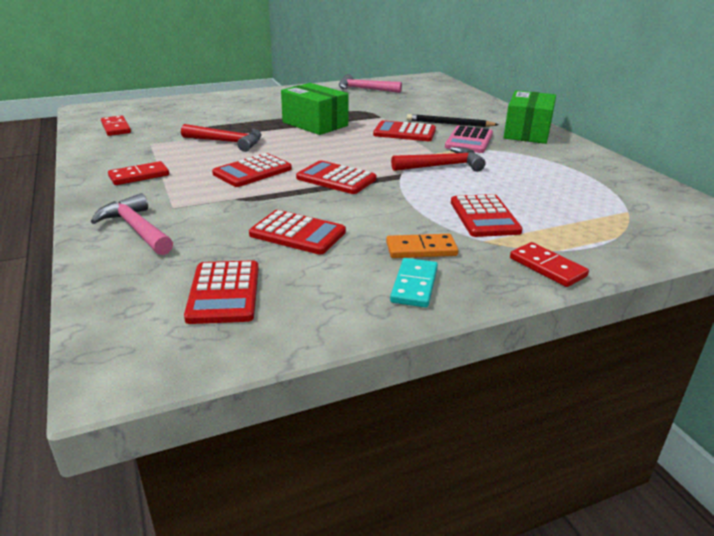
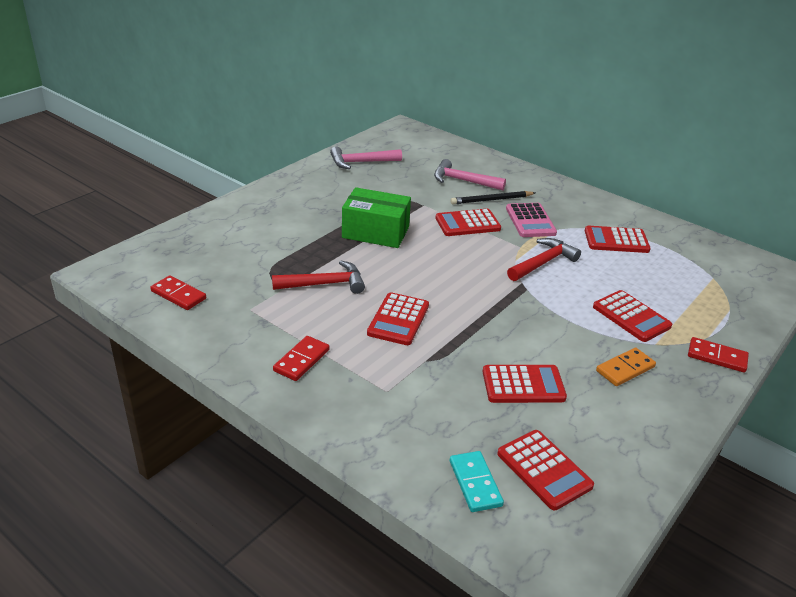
camera: 30 degrees left, 5 degrees up
(136, 229) = (390, 429): pink hammer -> pink hammer (463, 181)
(336, 179) = (479, 306): red calculator -> red calculator (616, 240)
(414, 285) = (657, 408): turquoise domino -> turquoise domino (475, 483)
(527, 132) = (563, 196): green box -> none

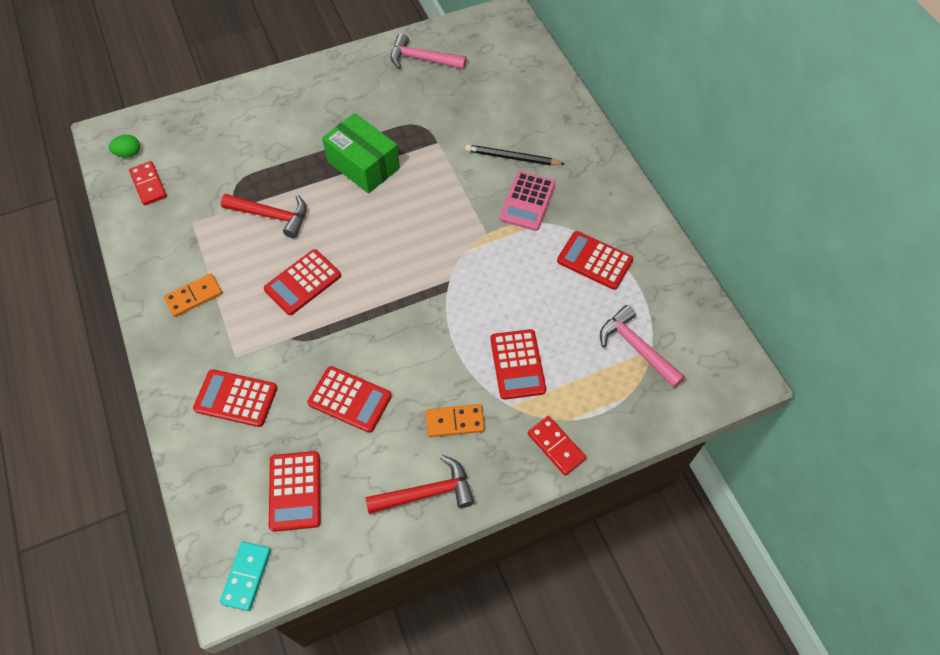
camera: 30 degrees right, 25 degrees up
(136, 279) = (129, 153): none -> green egg
(301, 360) = (194, 296): red domino -> orange domino
(463, 181) = (505, 120): pink hammer -> pink hammer (636, 347)
(467, 223) = (460, 183): red calculator -> red calculator (236, 398)
(475, 483) = (233, 478): turquoise domino -> turquoise domino (246, 576)
(543, 263) = (491, 263): red hammer -> red hammer (426, 493)

